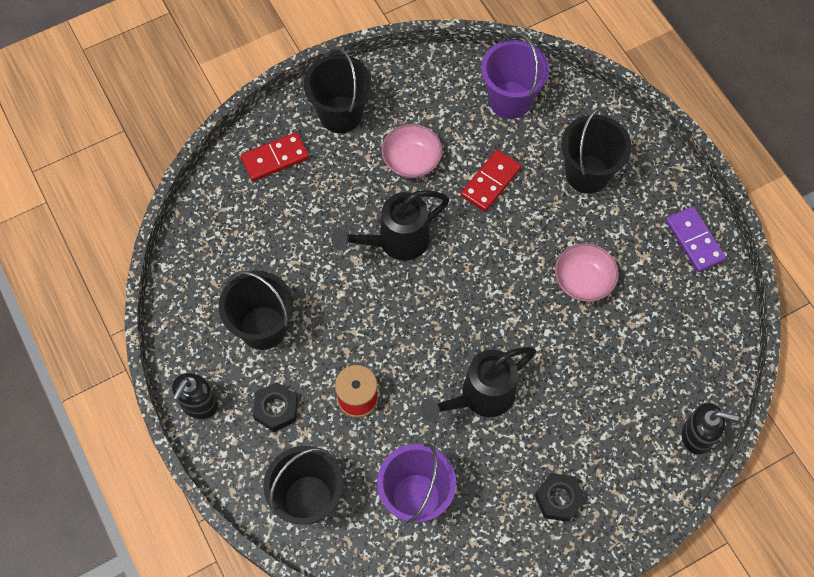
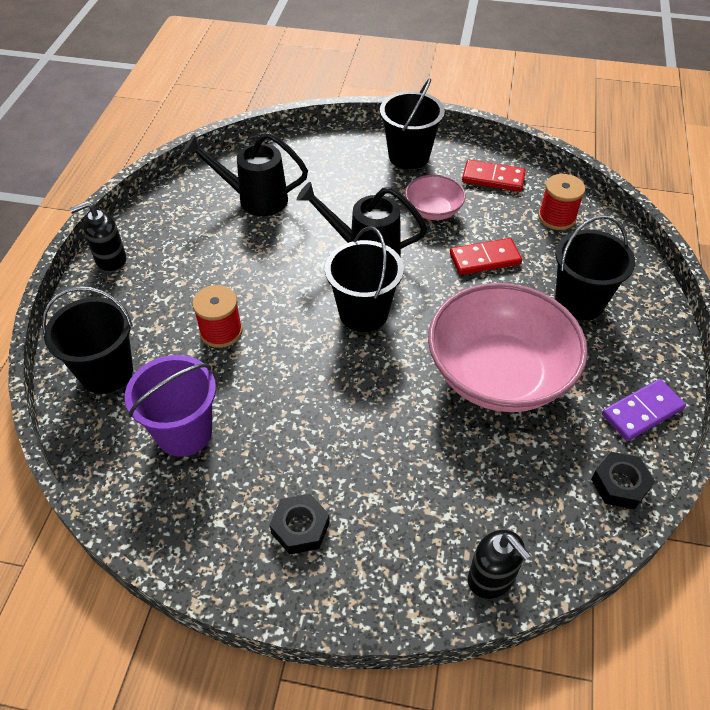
camera: 40 degrees right, 15 degrees down
(263, 328) = (208, 244): black bucket -> black bucket (363, 313)
(275, 158) = (333, 155): red domino -> red domino (493, 178)
(276, 409) = (156, 298): black nut -> black nut (620, 484)
(479, 397) = (316, 397): black watering can -> black watering can (254, 199)
(510, 100) = (556, 217): purple bucket -> red spool
(583, 281) = (498, 374): pink bowl -> pink bowl, size x2.10
(694, 240) = (642, 412): purple domino -> purple domino turned 45 degrees clockwise

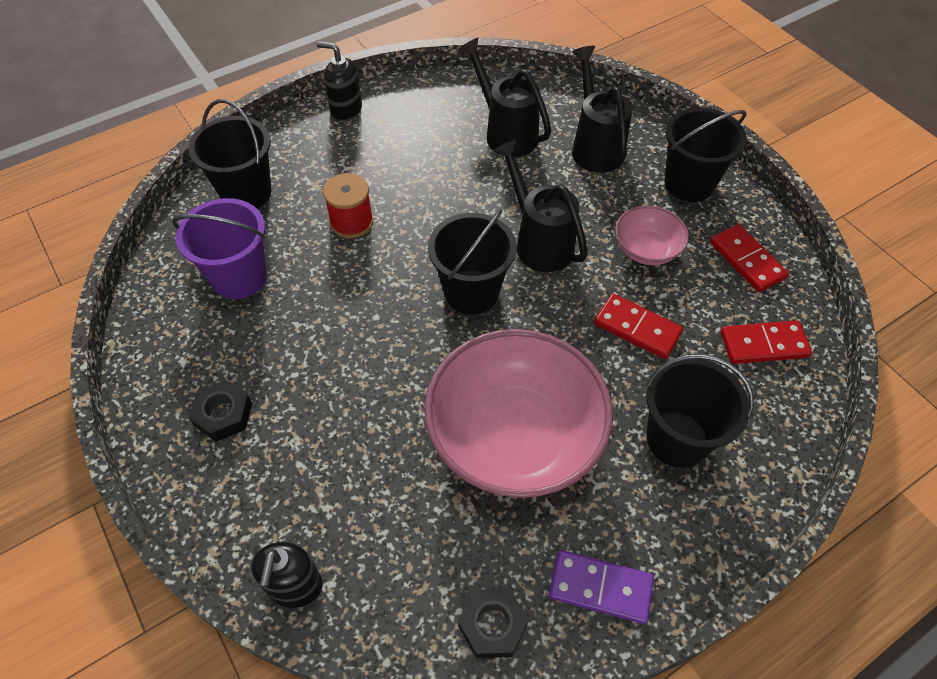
camera: 45 degrees right, 5 degrees up
(324, 170) = (594, 146): none -> black watering can
(556, 217) = (763, 344): red spool -> red domino

